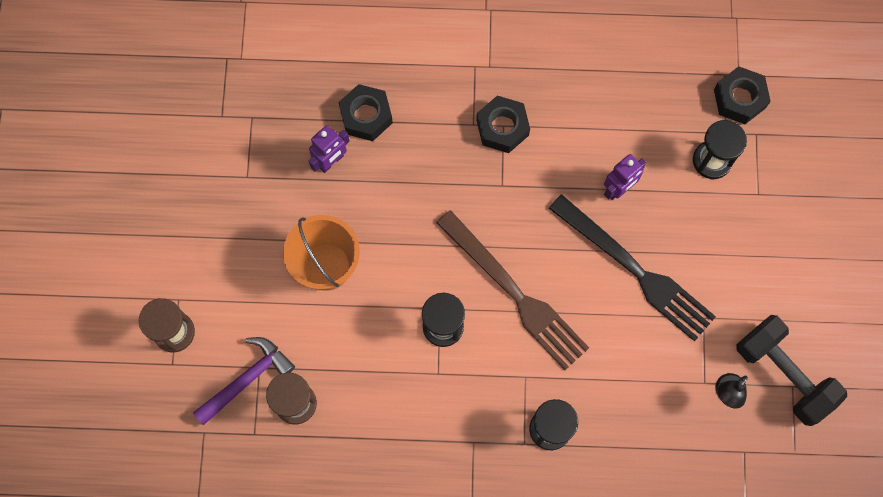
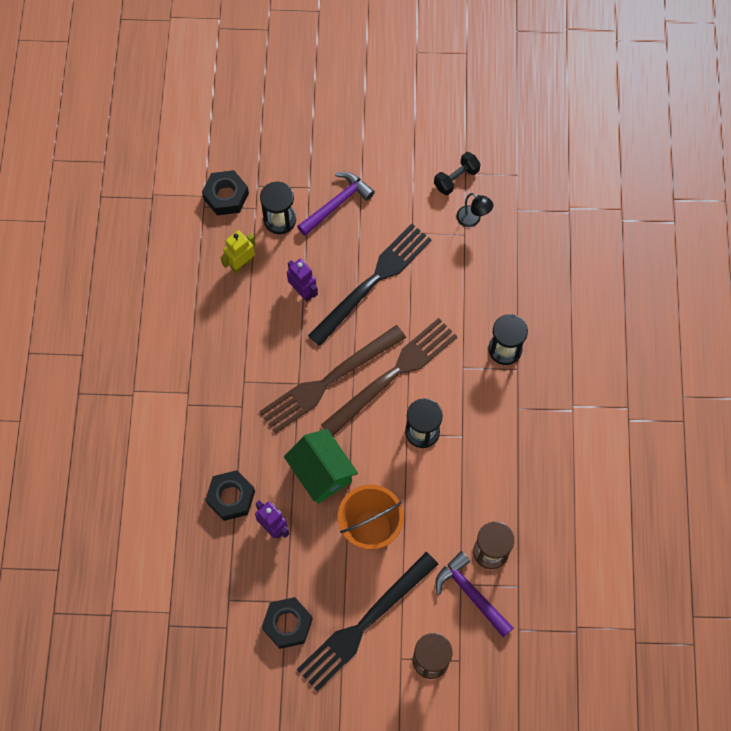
camera: 90 degrees left, 5 degrees down
(218, 260) = (364, 624): none -> black fork
(393, 212) = (321, 473): none -> green house
(502, 127) = (245, 382): black nut -> black nut (287, 624)
(505, 219) = (328, 381): none -> brown fork
(651, 118) = (241, 264): none -> yellow robot
(738, 227) = (337, 203): none -> purple hammer
(783, 374) = (456, 178): black dumbbell -> black dumbbell, size x0.56

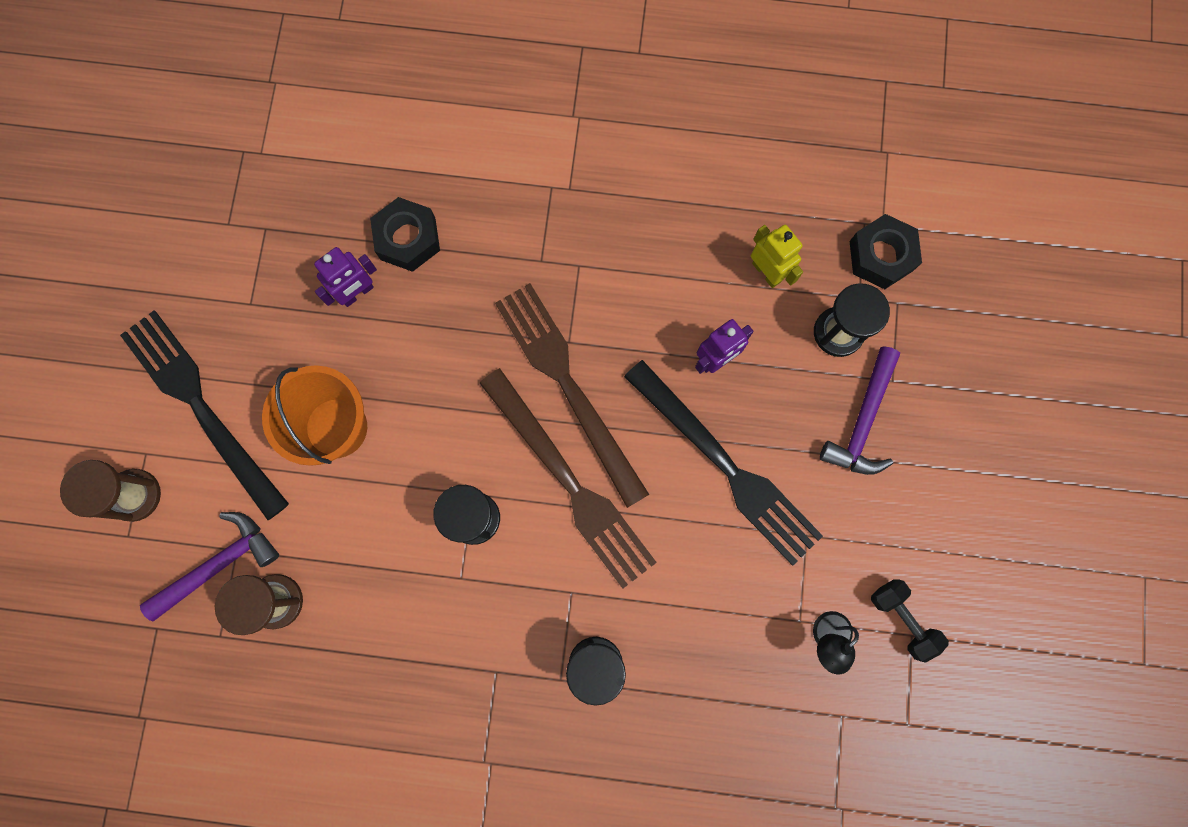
camera: 95 degrees right, 10 degrees up
(287, 624) = (219, 303): black nut -> none
(321, 473) = (428, 365): green house -> none
(337, 203) = (862, 421): purple hammer -> purple hammer turned 60 degrees clockwise

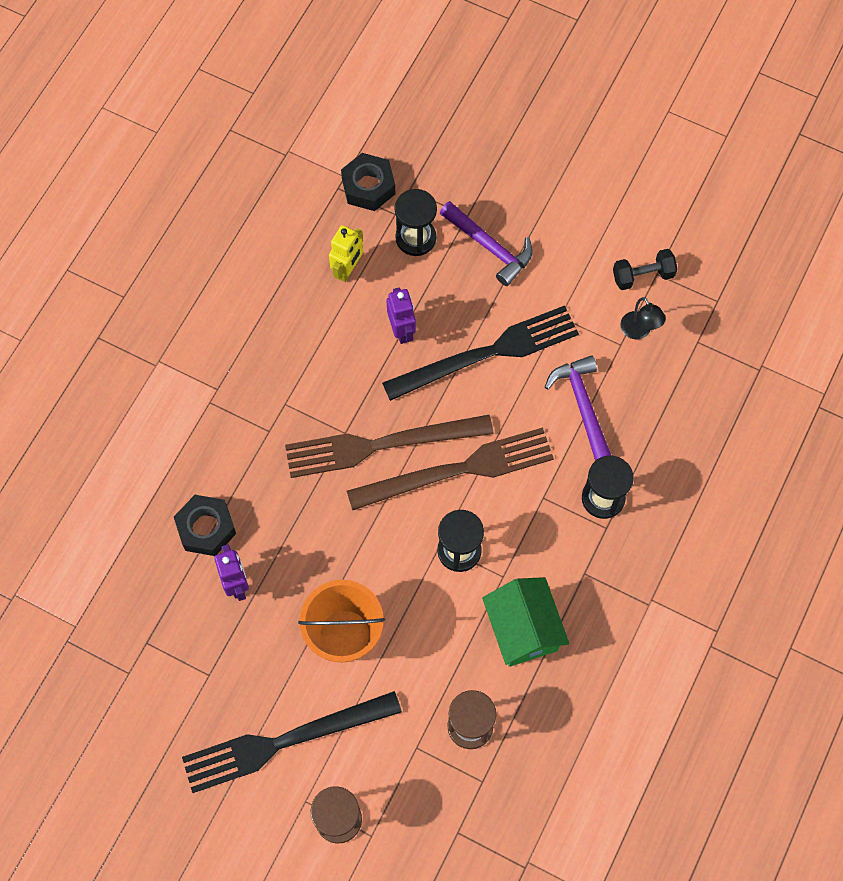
camera: 70 degrees left, 10 degrees down
(219, 564) = (423, 764): purple hammer -> purple hammer (582, 405)
(406, 622) = (523, 629): none -> green house
(766, 272) = (348, 270): yellow robot -> yellow robot turned 135 degrees clockwise

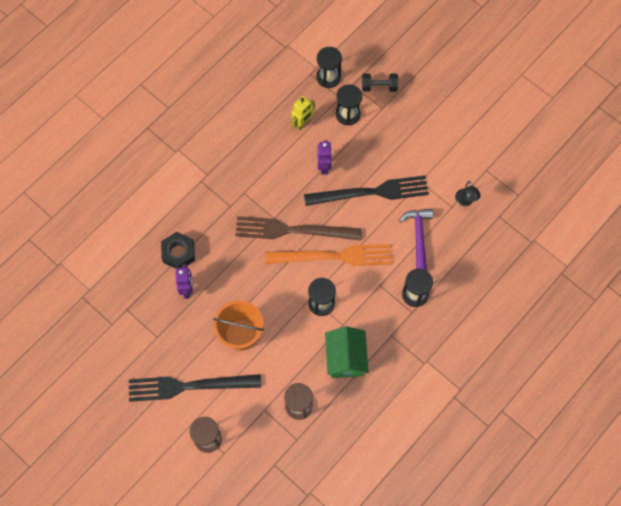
camera: 15 degrees right, 0 degrees up
(368, 186) = (328, 77): black nut -> black hourglass
(458, 470) = (334, 256): brown fork -> orange fork
(490, 247) = (390, 130): purple hammer -> none
(643, 276) = (477, 169): black dumbbell -> black dumbbell (379, 86)

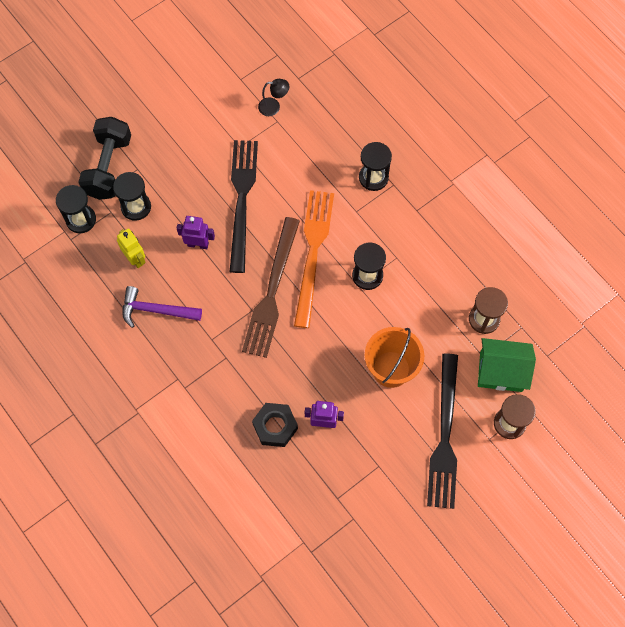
camera: 80 degrees left, 0 degrees up
(345, 358) = (436, 261): green house -> green house (501, 372)
(379, 86) = (108, 167): black dumbbell -> black dumbbell, size x1.79
(418, 236) = (306, 161): purple hammer -> purple hammer (156, 310)

